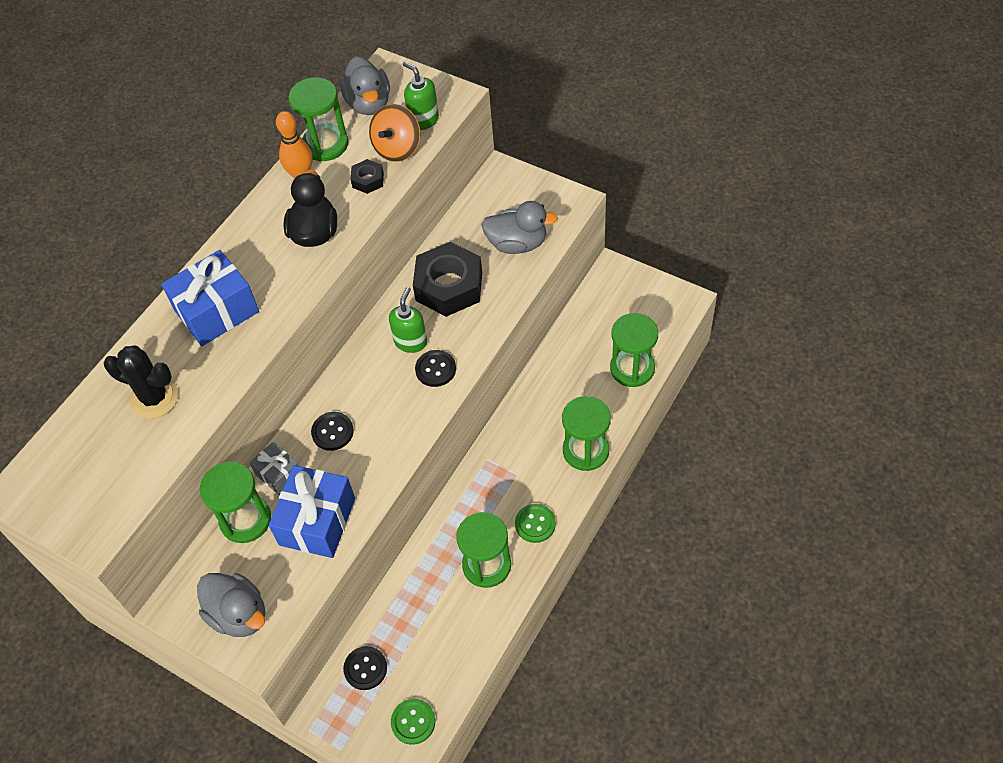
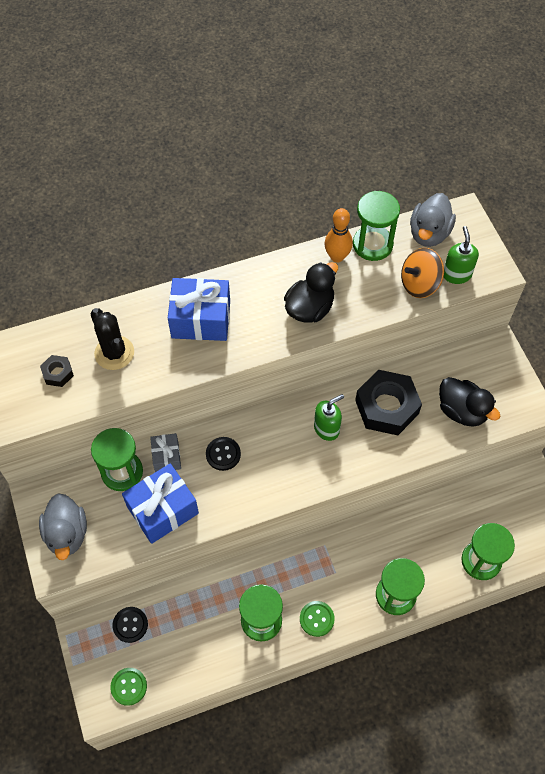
camera: 35 degrees right, 5 degrees up
(368, 180) = (378, 294): black nut -> black nut (58, 373)
(435, 369) = (326, 462): black button -> none
(517, 244) = (462, 411): grey duck -> black duck

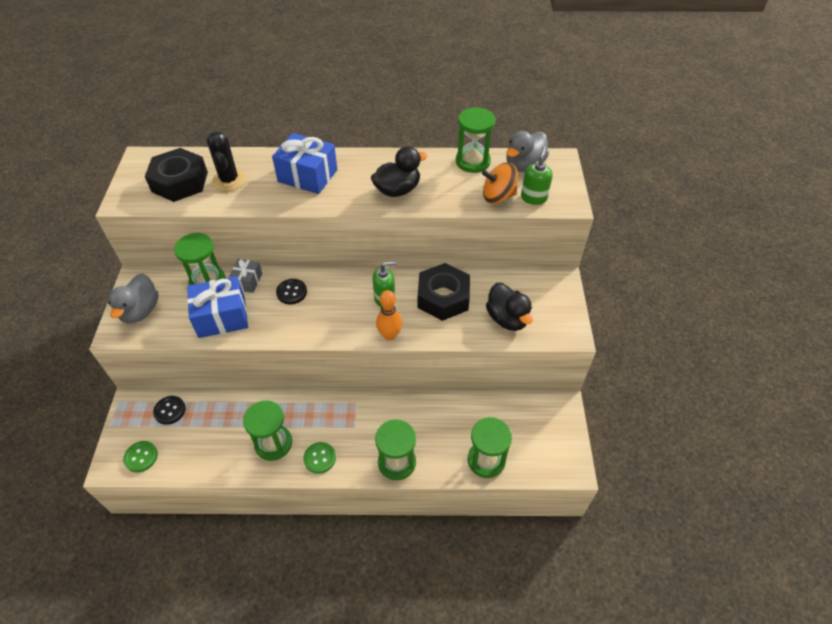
camera: 20 degrees right, 10 degrees down
(58, 373) = (179, 182): black nut -> black nut, size x2.16
(337, 257) = (439, 162): orange bowling pin -> orange bowling pin (389, 335)

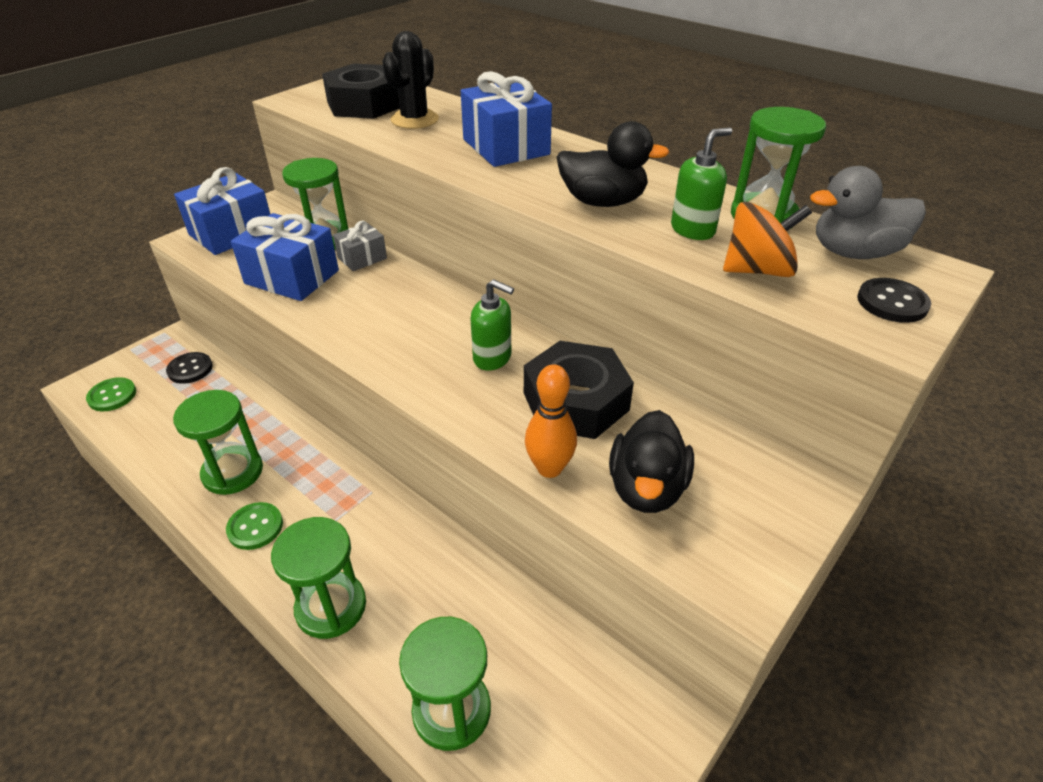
camera: 40 degrees right, 10 degrees down
(140, 311) = (232, 233): grey duck -> blue gift
(291, 292) = (392, 292): black button -> black button (892, 302)
(389, 335) = (445, 404): orange bowling pin -> orange bowling pin (549, 468)
(498, 196) = (757, 270): orange spinning top -> orange spinning top turned 135 degrees clockwise
(533, 198) = (824, 298): green soap dispenser -> green soap dispenser (693, 230)

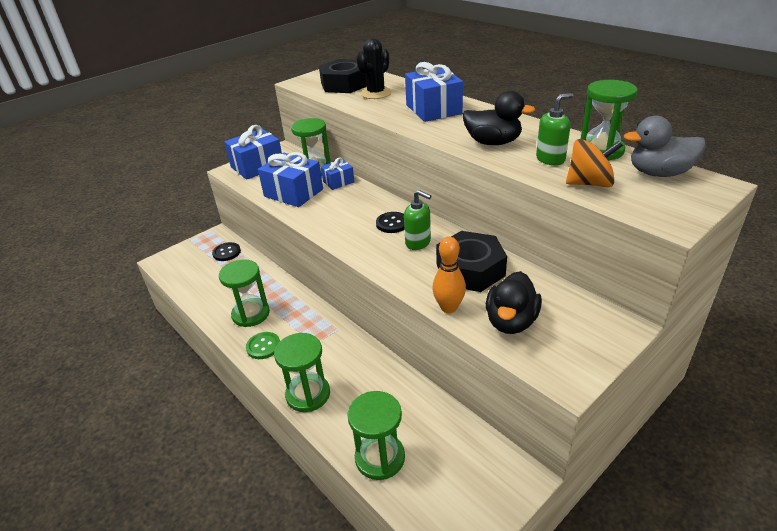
camera: 10 degrees right, 5 degrees down
(112, 396) = (179, 267): green button -> none
(362, 258) = (338, 182): grey gift -> blue gift
(892, 302) = (678, 203): black button -> black button (392, 223)

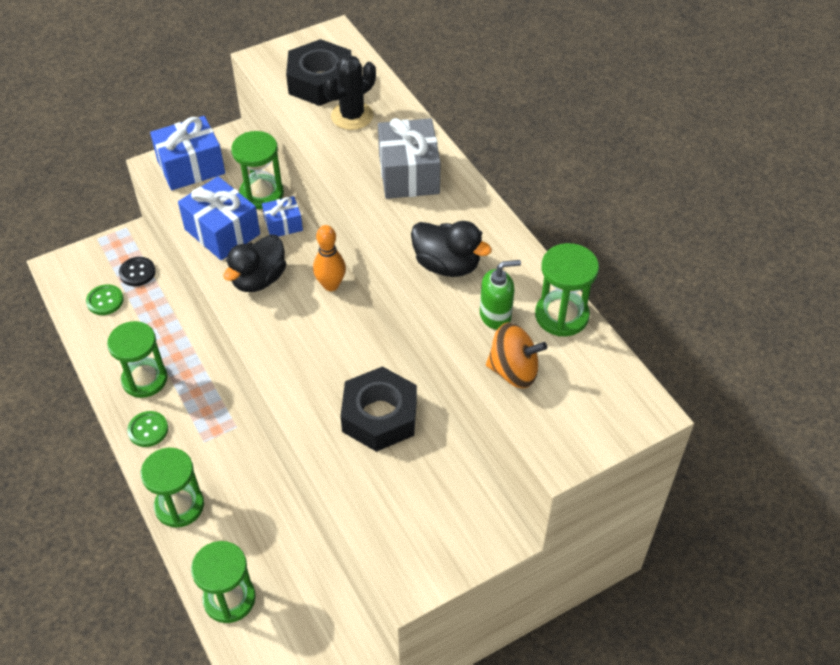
camera: 10 degrees right, 15 degrees up
(205, 273) = (105, 301): none -> green button
(392, 223) = (321, 318): black button -> none
(418, 243) = (339, 359): green soap dispenser -> none
(433, 109) = (409, 174): blue gift -> grey gift
(449, 308) = (333, 464): orange bowling pin -> orange bowling pin (331, 285)
(511, 321) = (389, 500): black duck -> black duck (259, 279)
(659, 173) = (600, 374): grey duck -> none

